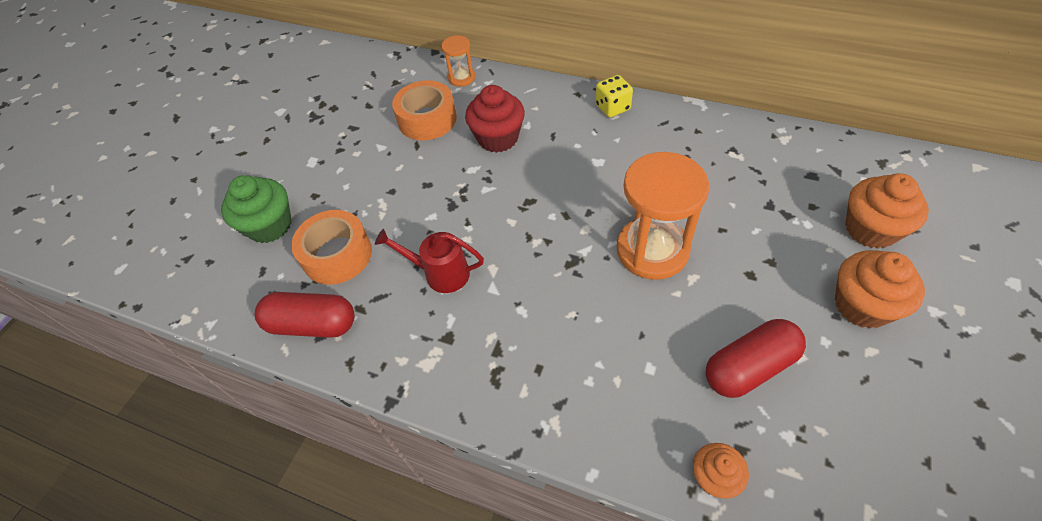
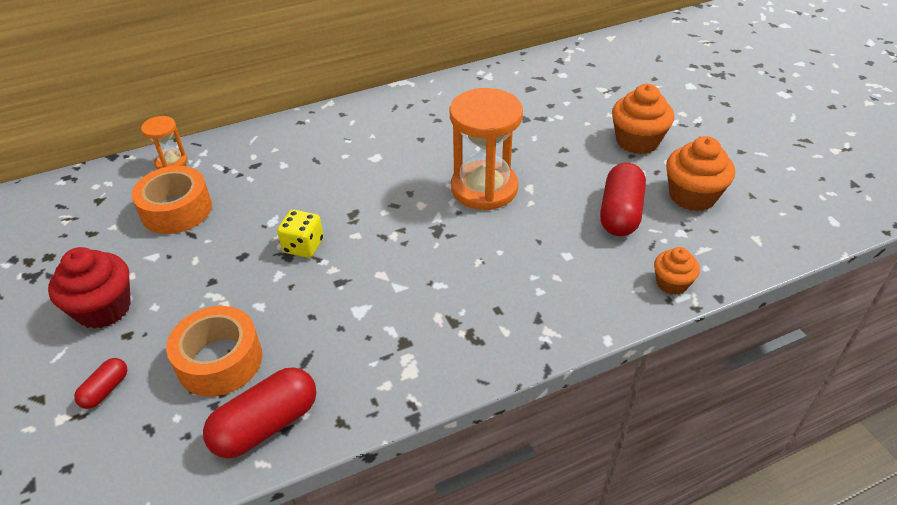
camera: 50 degrees left, 10 degrees down
(270, 226) = (105, 390): green cupcake -> red capsule
(440, 273) = (340, 307): red watering can -> none
(498, 138) = (268, 187): red cupcake -> red cupcake (104, 308)
(612, 107) = (342, 117): yellow dice -> yellow dice (303, 246)
(870, 229) = (595, 99): orange cupcake -> orange cupcake (692, 196)

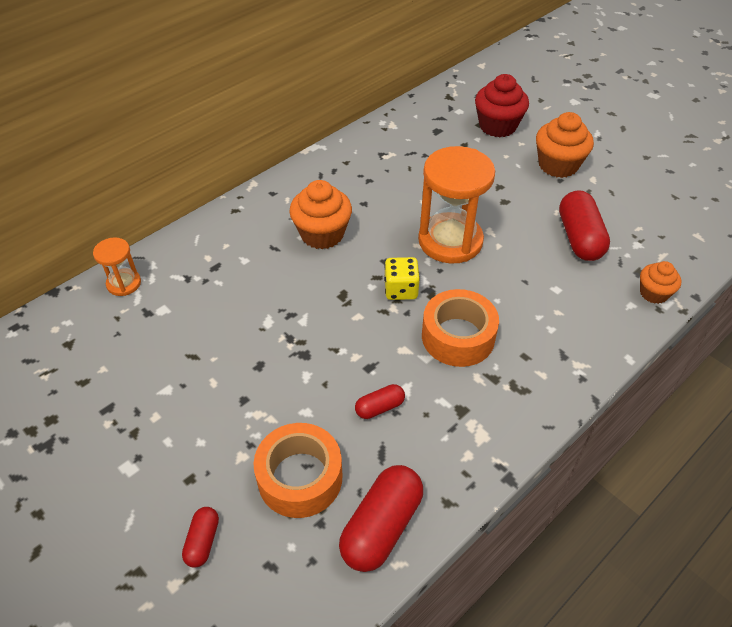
camera: 20 degrees left, 5 degrees up
(104, 308) = (148, 458): red cupcake -> red cupcake (497, 126)
(176, 210) = (161, 334): orange tape -> orange tape (458, 336)
(303, 246) = (314, 340): yellow dice -> yellow dice (401, 289)
(328, 319) = (379, 407): none -> red capsule
(692, 196) = (629, 208): orange cupcake -> orange cupcake (322, 234)

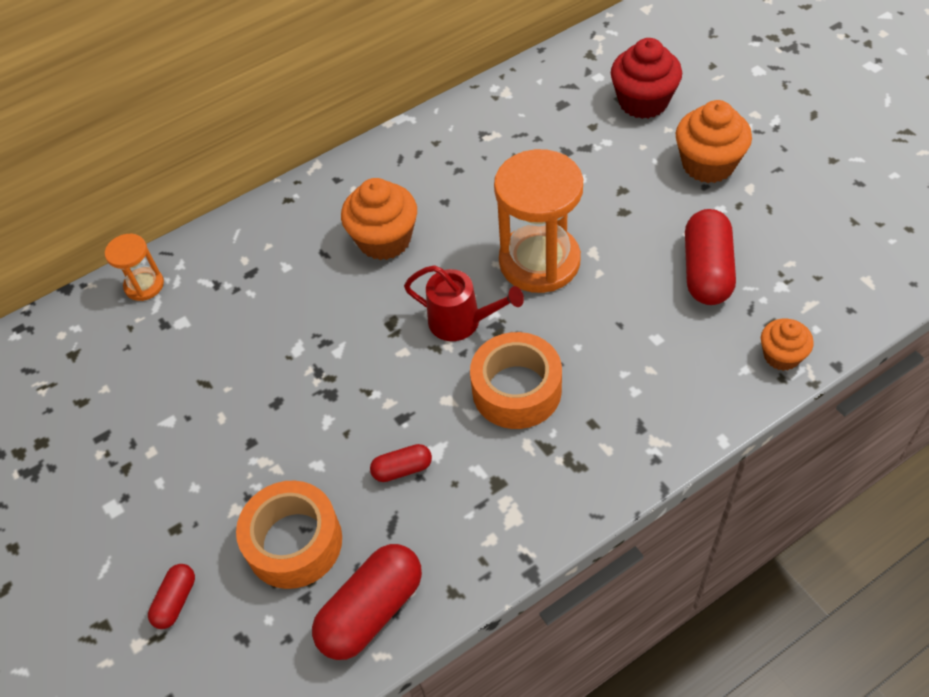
camera: 15 degrees right, 5 degrees up
(401, 289) = (462, 322): yellow dice -> red watering can

